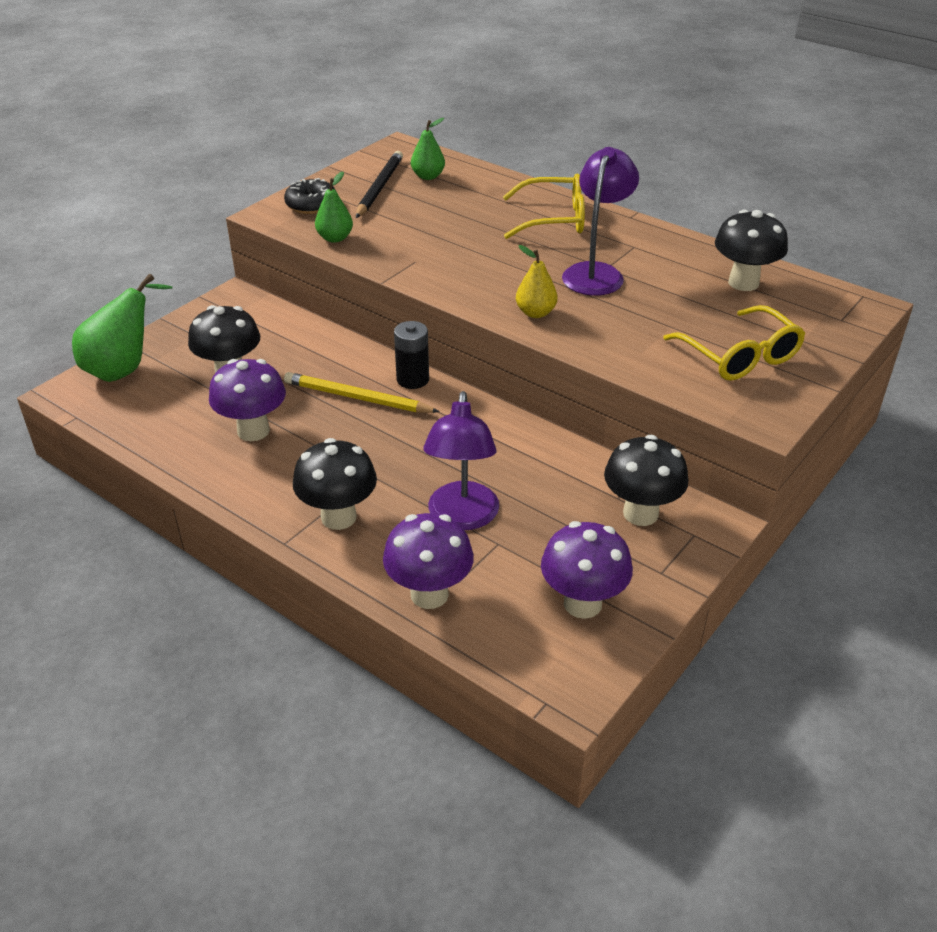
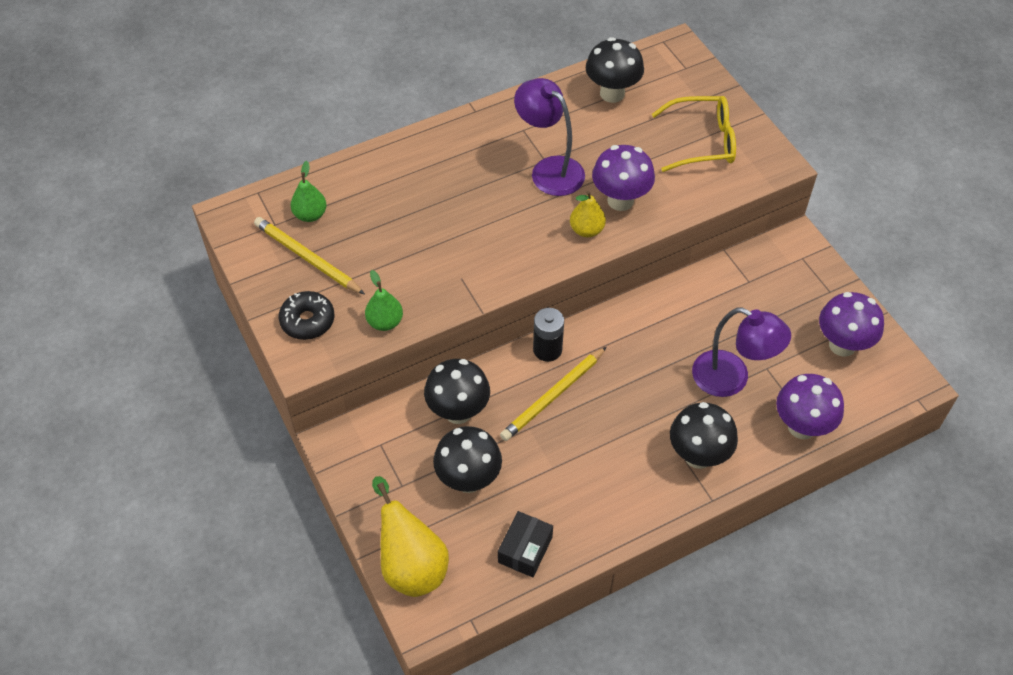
camera: 65 degrees left, 15 degrees up
(124, 368) = (411, 565): green pear -> yellow pear
(165, 428) = (525, 550): none -> black box
(253, 431) = (561, 484): purple mushroom -> purple mushroom (620, 200)
(379, 187) = (307, 258): black pencil -> yellow pencil
(554, 219) = (448, 160): yellow glasses -> none
(640, 513) = (770, 276): black mushroom -> black mushroom (458, 412)

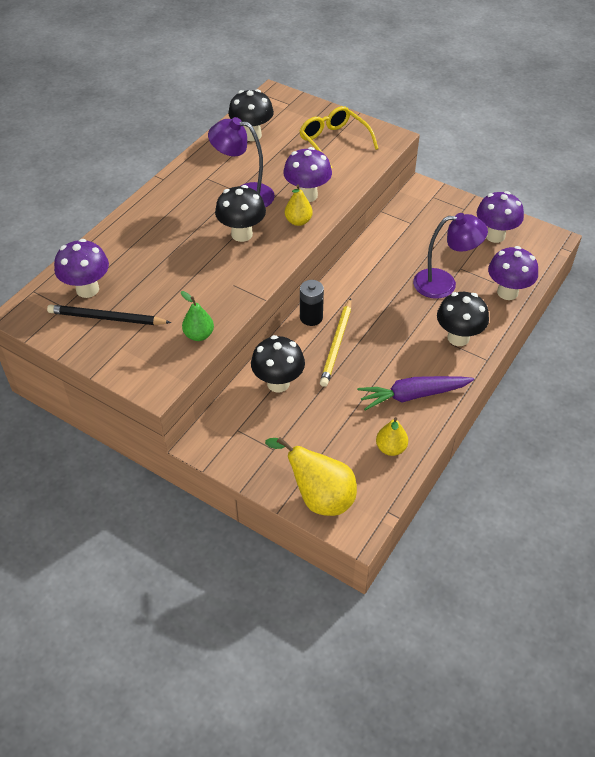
camera: 30 degrees left, 5 degrees down
(307, 258) = (107, 318): yellow pencil -> black pencil
(307, 321) = (138, 359): black donut -> none
(310, 215) = (87, 289): green pear -> purple mushroom
(468, 479) = (318, 423): black mushroom -> black mushroom (242, 234)
(525, 550) = (391, 448): black box -> yellow pear
(594, 500) = (413, 395): none -> purple carrot
(702, 141) = (334, 142): yellow glasses -> yellow glasses turned 90 degrees counterclockwise

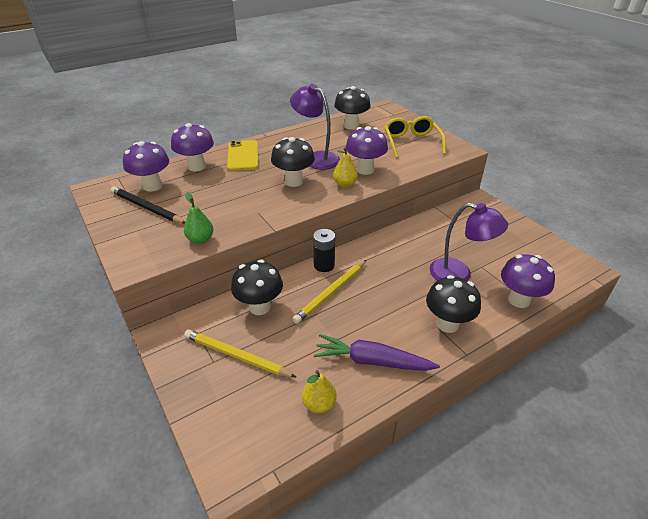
camera: 25 degrees right, 10 degrees down
(158, 216) = (243, 156): none -> yellow phone
(291, 436) = (236, 356): none -> yellow pencil
(319, 497) = (219, 424): yellow pear -> none
(495, 236) = (529, 250): purple mushroom -> purple mushroom (196, 166)

